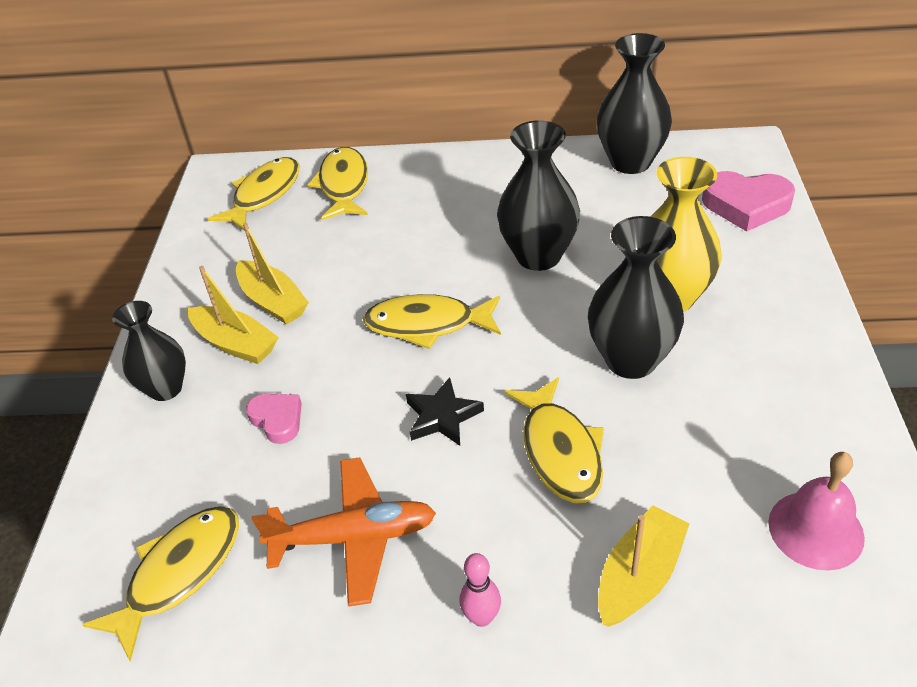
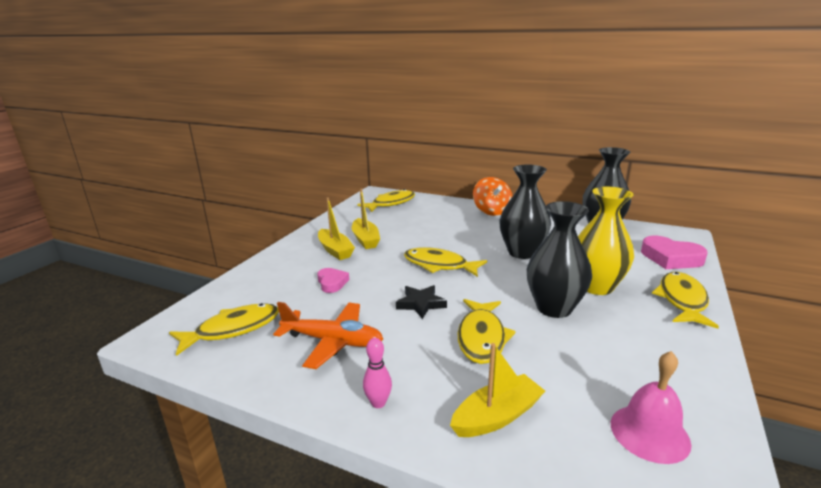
camera: 20 degrees right, 20 degrees down
(166, 388) = (289, 258): black vase -> none
(344, 185) = (432, 207): yellow fish -> yellow fish (682, 300)
(447, 169) = (491, 211): none -> orange spinning top

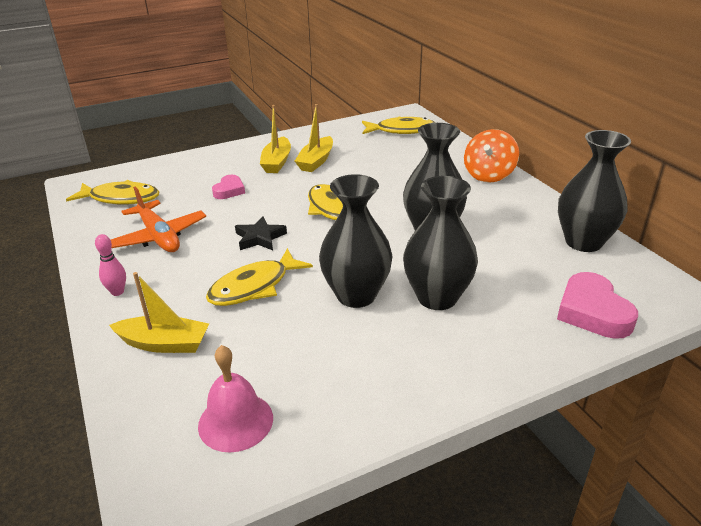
camera: 40 degrees right, 10 degrees up
(596, 287) = (437, 297): yellow vase -> black vase
(682, 300) = (500, 355): yellow fish -> none

